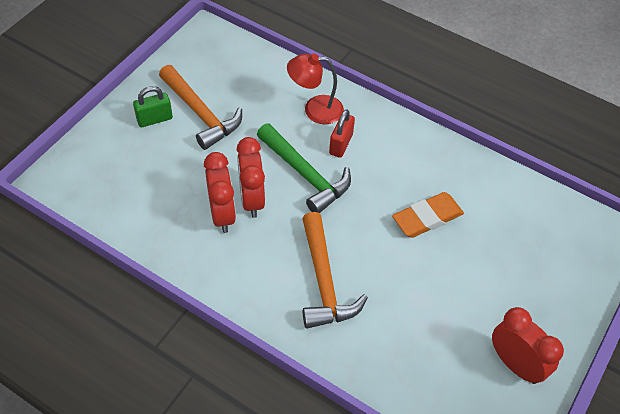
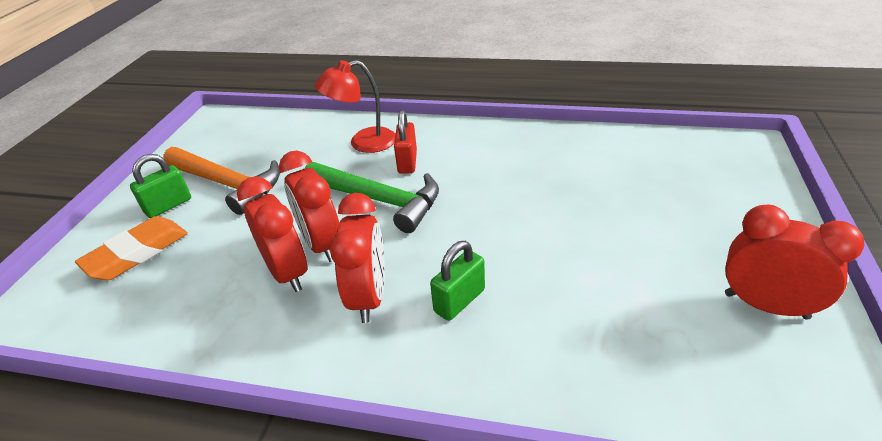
camera: 15 degrees left, 15 degrees down
(268, 255) = (369, 297): none -> red clock
(324, 281) = (459, 300): orange hammer -> green padlock
(427, 218) = (545, 194): orange eraser -> orange eraser (137, 253)

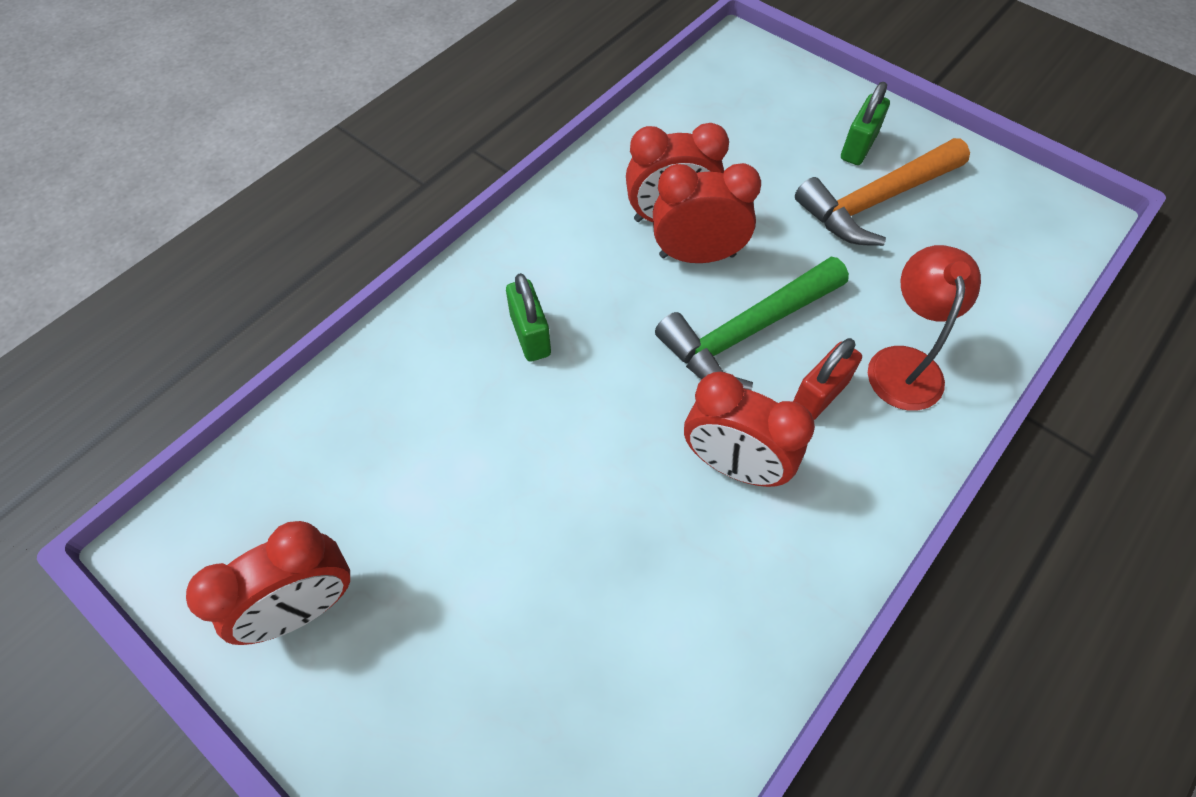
camera: 115 degrees right, 20 degrees up
(137, 253) = (782, 118): orange eraser -> none
(168, 206) = (858, 147): green padlock -> green padlock turned 45 degrees clockwise
(369, 297) = (590, 268): red clock -> red clock (733, 465)
(407, 162) = (819, 395): red padlock -> red padlock turned 75 degrees counterclockwise

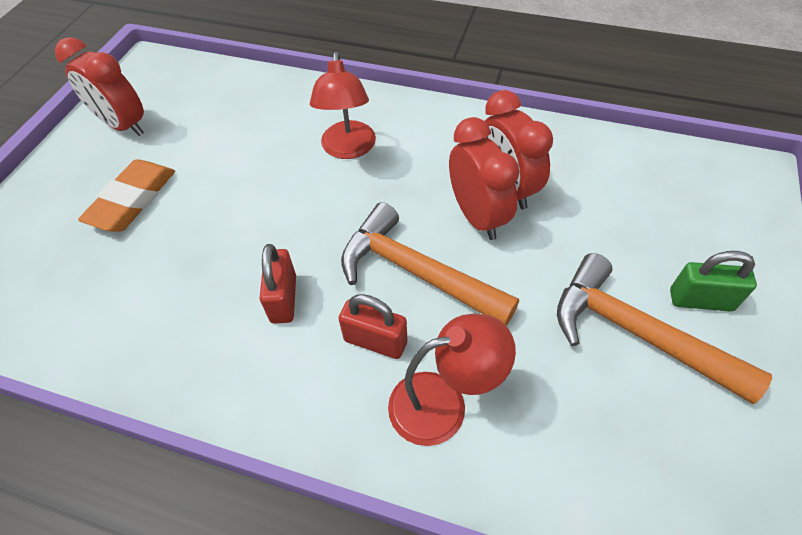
camera: 70 degrees right, 5 degrees down
(483, 615) = (132, 200): none -> orange eraser
(530, 335) = (348, 149): green padlock -> red lamp
(733, 465) = (283, 299): red clock -> red padlock
(747, 332) = (416, 272): green hammer -> orange hammer

